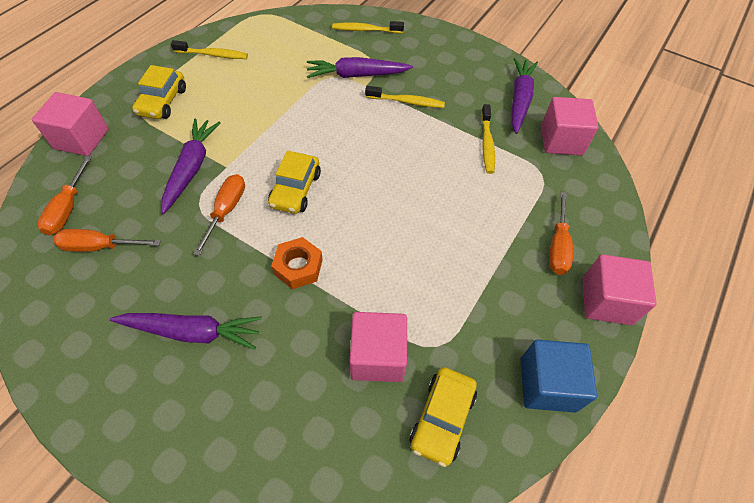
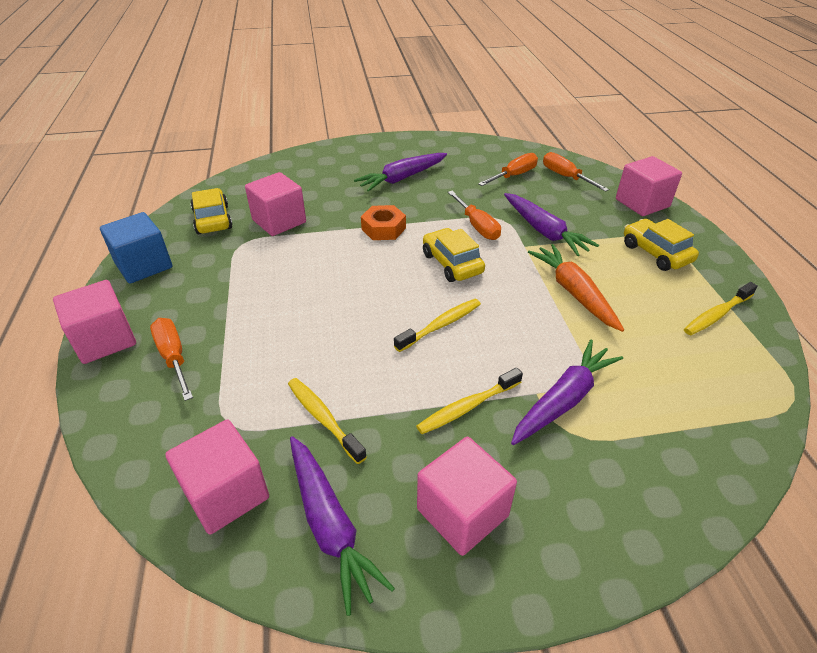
camera: 140 degrees right, 15 degrees down
(258, 115) = (574, 292): none -> orange carrot
(365, 30) = (663, 483): yellow toothbrush -> yellow toothbrush (441, 325)
(458, 70) = (462, 512): none -> pink cube

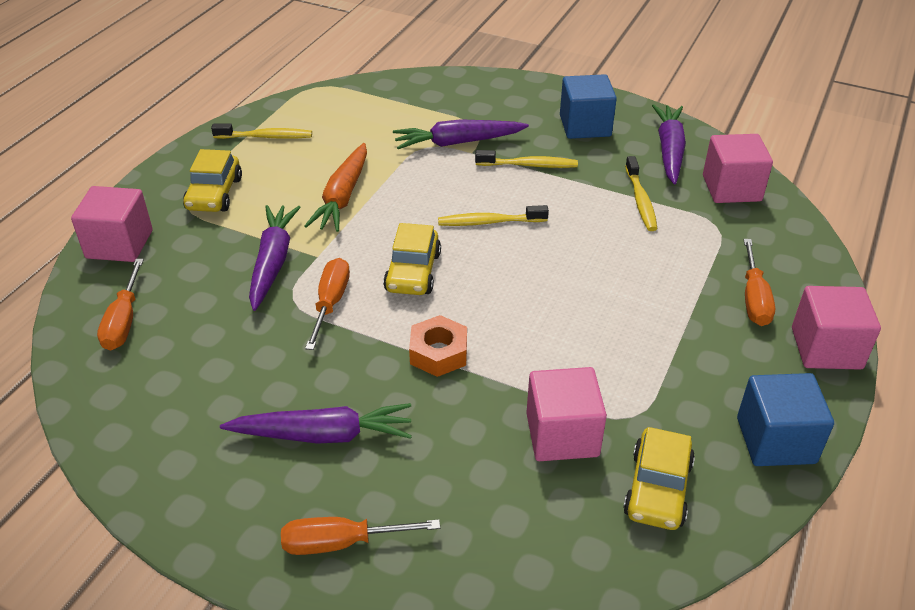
camera: 145 degrees left, 0 degrees up
(462, 512) = (585, 126): pink cube -> blue cube
(513, 176) = (178, 357): orange screwdriver -> orange screwdriver (342, 542)

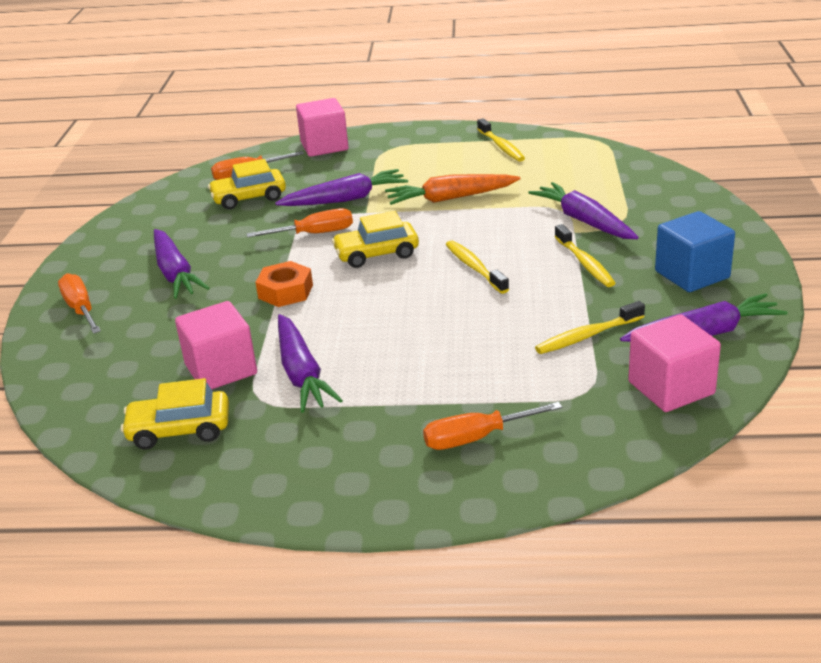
camera: 70 degrees right, 10 degrees down
(214, 194) = (408, 154): yellow car -> yellow car (249, 198)
(603, 377) = (301, 373): none -> purple carrot
(775, 440) = (268, 486): blue cube -> none
(826, 348) = (427, 501): pink cube -> none

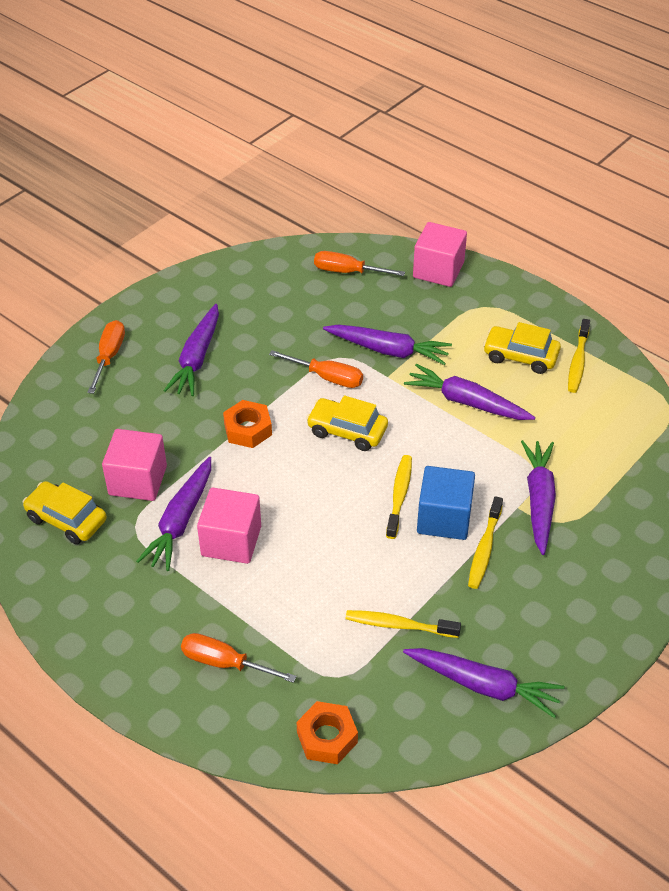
camera: 35 degrees right, 15 degrees up
(249, 198) = (322, 302): yellow car -> yellow car (520, 356)
(450, 198) = (466, 402): orange carrot -> purple carrot
(635, 432) = (327, 737): none -> orange nut
(671, 388) = (397, 718): pink cube -> pink cube (231, 541)
(692, 274) = (550, 620): blue cube -> blue cube (444, 518)

